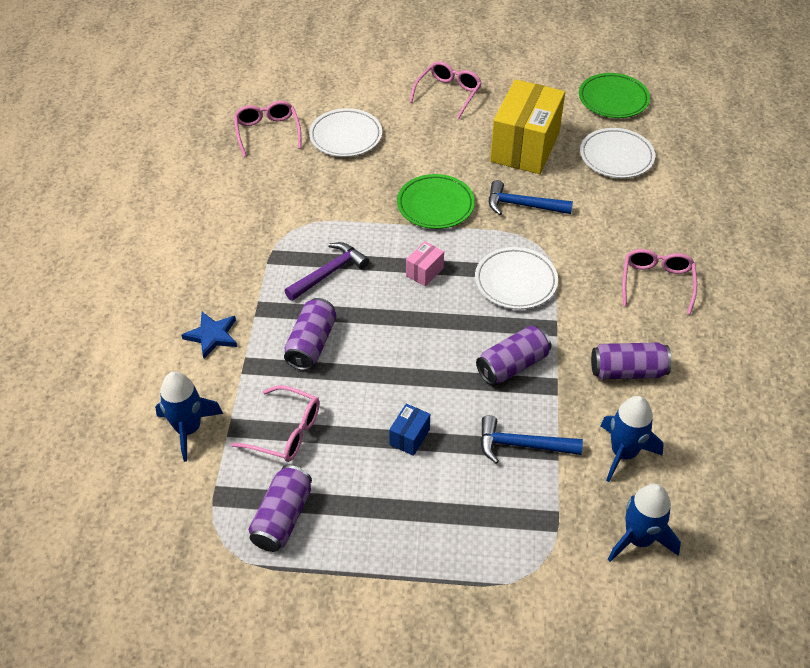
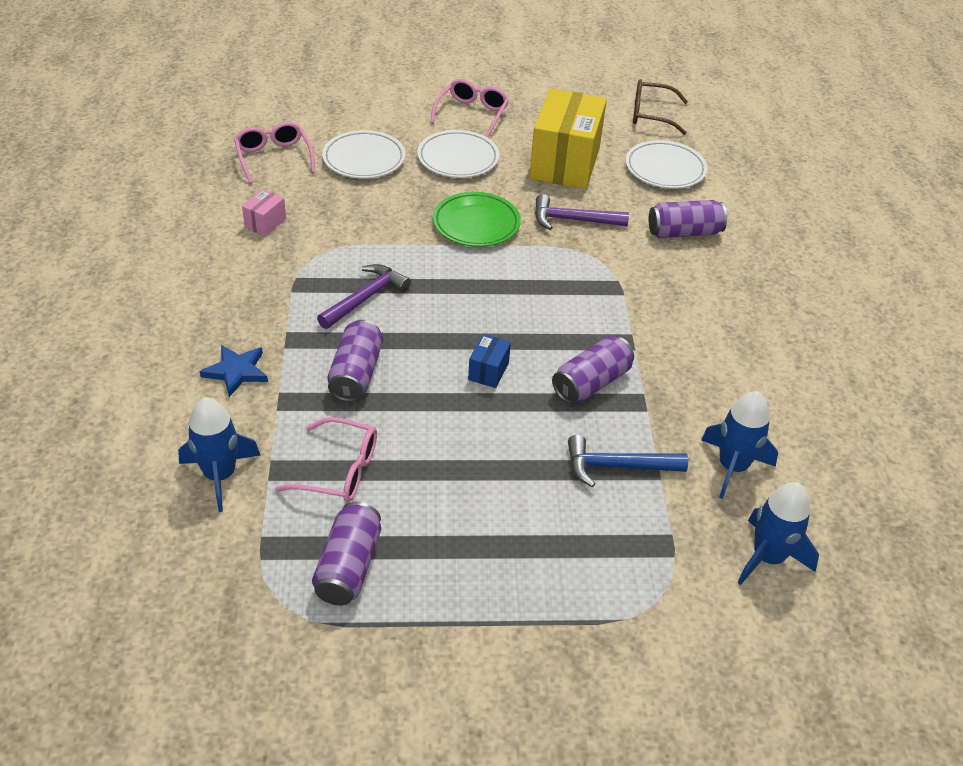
camera: 10 degrees left, 5 degrees down
(409, 437) = (486, 466): blue box -> blue box (488, 371)
(424, 272) = (475, 292): pink box -> pink box (265, 223)
(515, 281) = (579, 297): white plate -> white plate (458, 158)
(523, 205) = (573, 220): blue hammer -> purple hammer
(613, 99) = (651, 114): green plate -> brown glasses
(627, 371) = (720, 382): purple can -> purple can (684, 232)
(657, 282) = (733, 290): pink glasses -> none

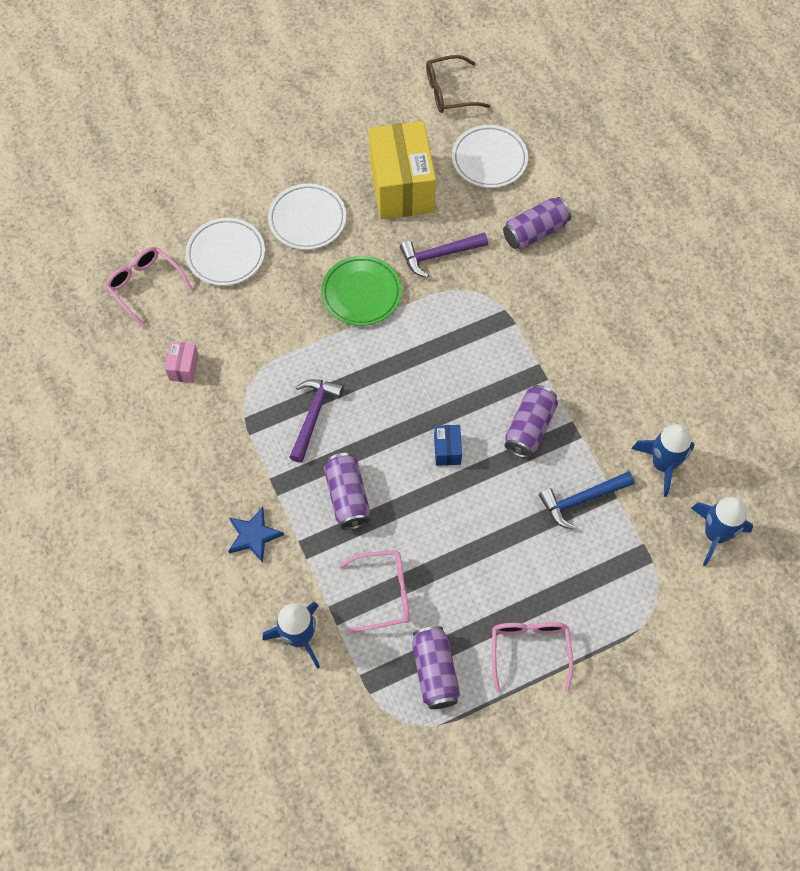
camera: 20 degrees left, 20 degrees up
(472, 114) = (291, 155): pink glasses -> pink glasses (529, 650)

